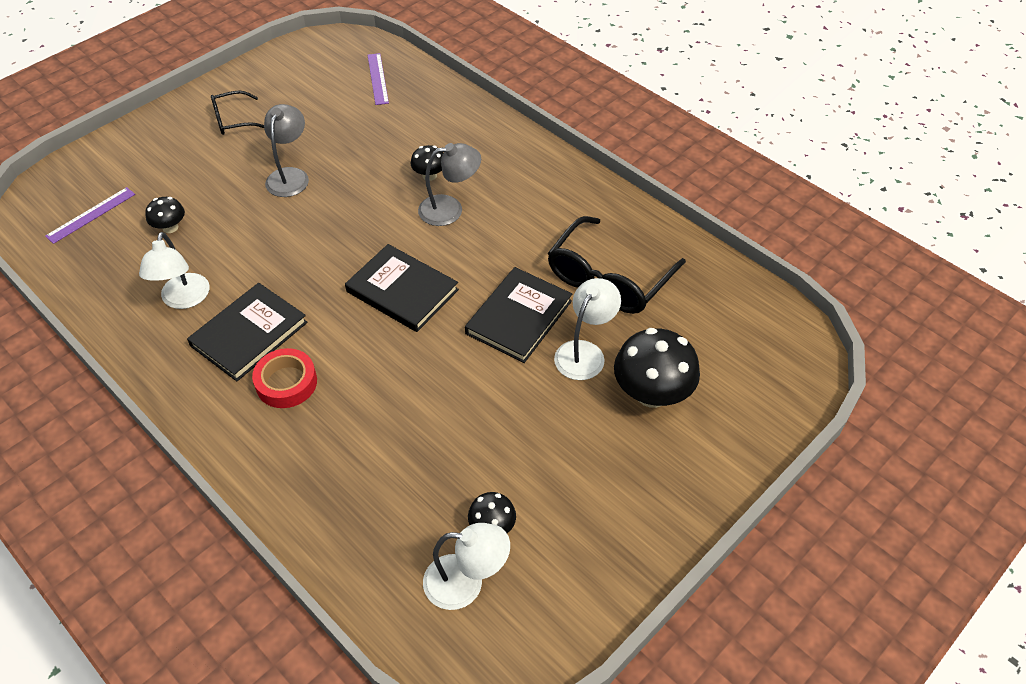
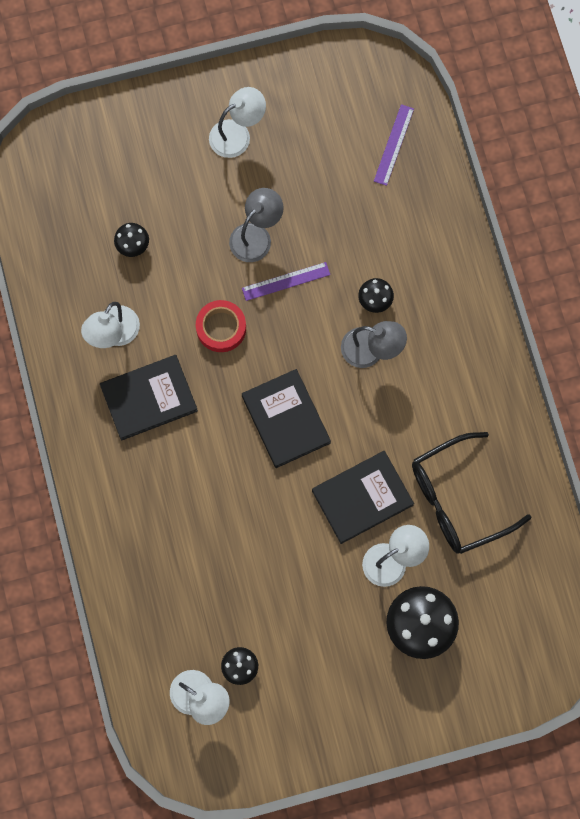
camera: 30 degrees right, 25 degrees up
(91, 215) = (75, 195): purple ruler -> purple ruler (286, 281)
(233, 120) = (237, 134): black glasses -> white lamp
(286, 383) = (156, 462): red tape -> red tape (221, 328)

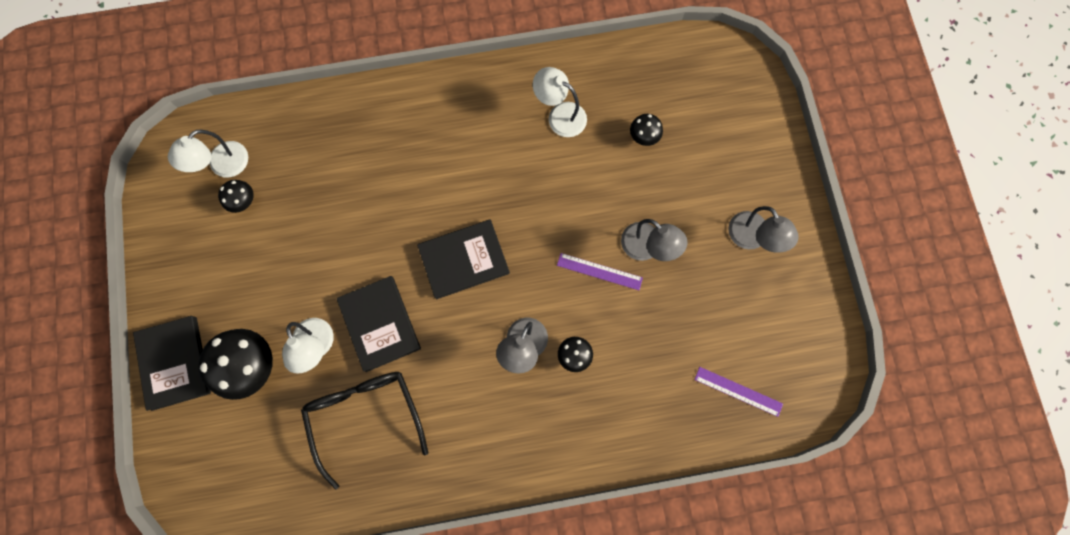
camera: 95 degrees right, 0 degrees up
(149, 398) = (497, 141): black book -> black book (174, 363)
(221, 328) = (558, 208): red tape -> none
(237, 134) = (752, 238): white lamp -> grey lamp
(286, 281) = (599, 271): purple ruler -> purple ruler turned 60 degrees counterclockwise

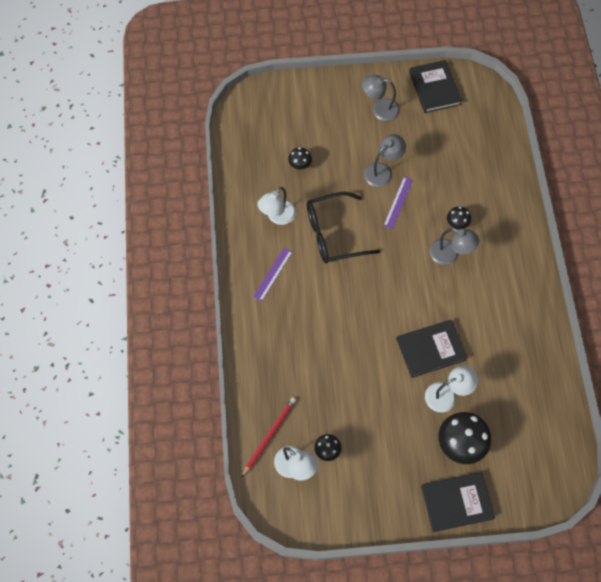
camera: 85 degrees left, 10 degrees down
(261, 133) = (269, 436): none -> red pencil
(365, 416) = (497, 362): black glasses -> black glasses (333, 234)
(464, 260) = (385, 289): black book -> black book (434, 88)
(738, 391) = (482, 130): purple ruler -> purple ruler (272, 274)
(752, 238) = (379, 109): grey lamp -> grey lamp turned 150 degrees counterclockwise

